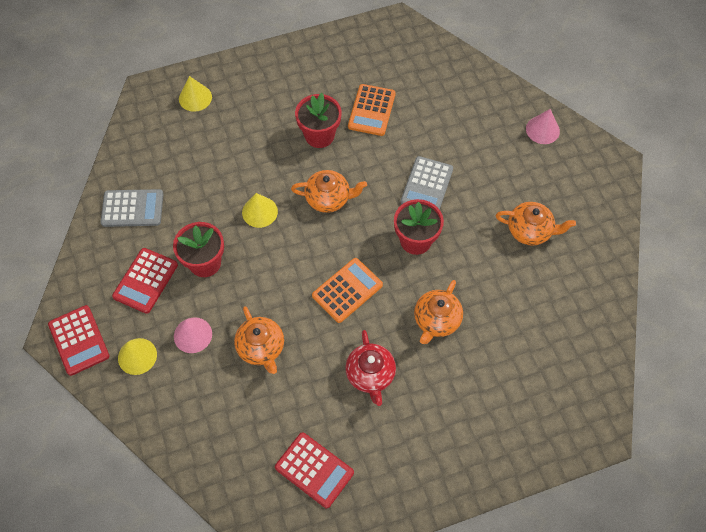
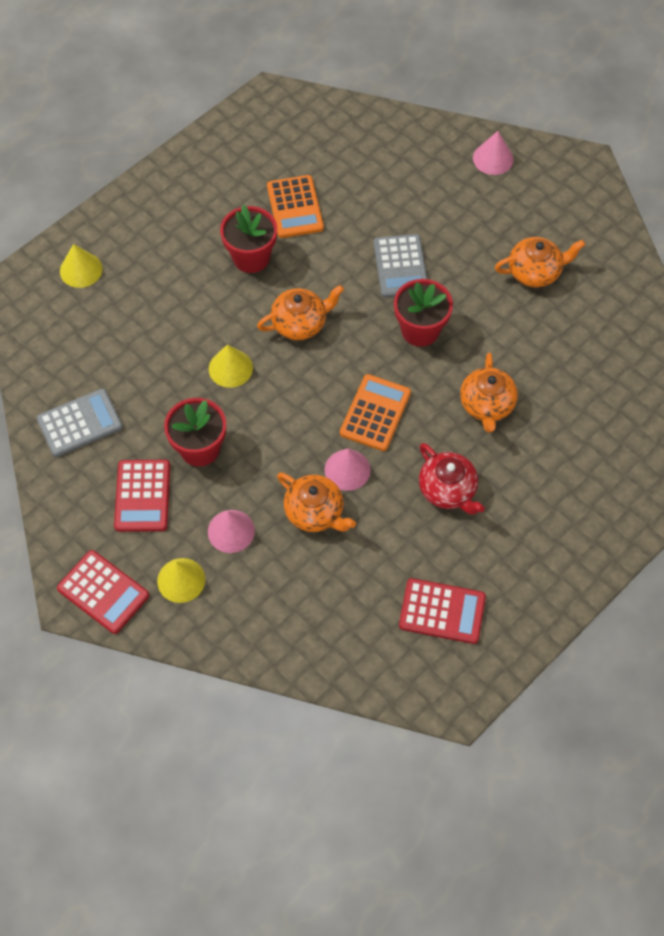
camera: 25 degrees left, 0 degrees up
(303, 325) = (347, 470): none -> pink cone

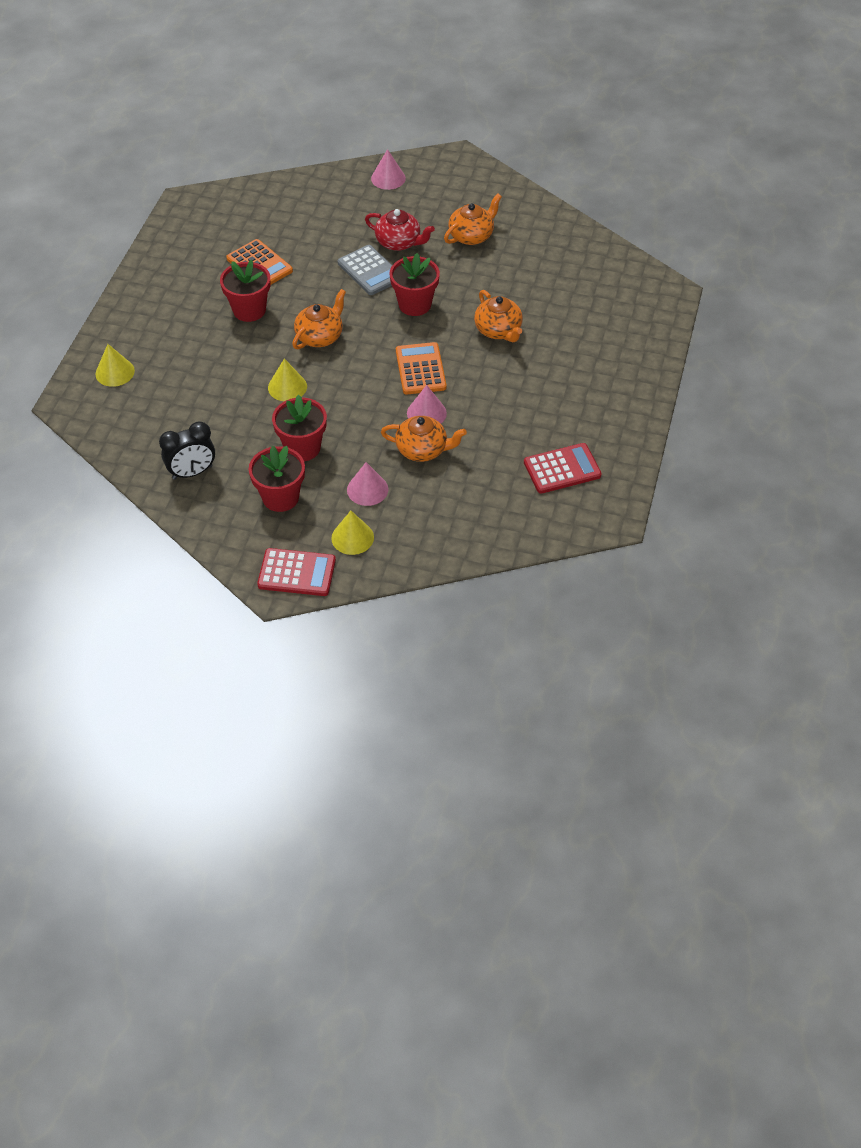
camera: 30 degrees left, 10 degrees down
(80, 423) = (192, 472): grey calculator -> black clock
(143, 496) = (280, 497): red calculator -> red flower pot
(448, 490) = (510, 394): red teapot -> red teapot (399, 242)

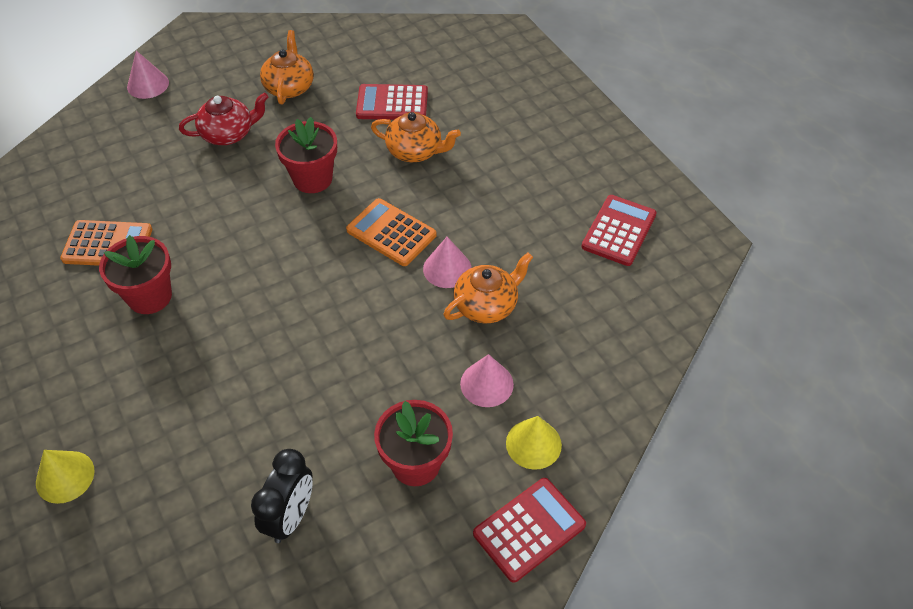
camera: 45 degrees left, 0 degrees up
(287, 387) = (284, 344): yellow cone -> none
(302, 448) = (374, 394): red flower pot -> none
(320, 336) = (257, 270): orange teapot -> none
(370, 271) = (232, 176): grey calculator -> none
(523, 289) = (392, 103): none -> red calculator

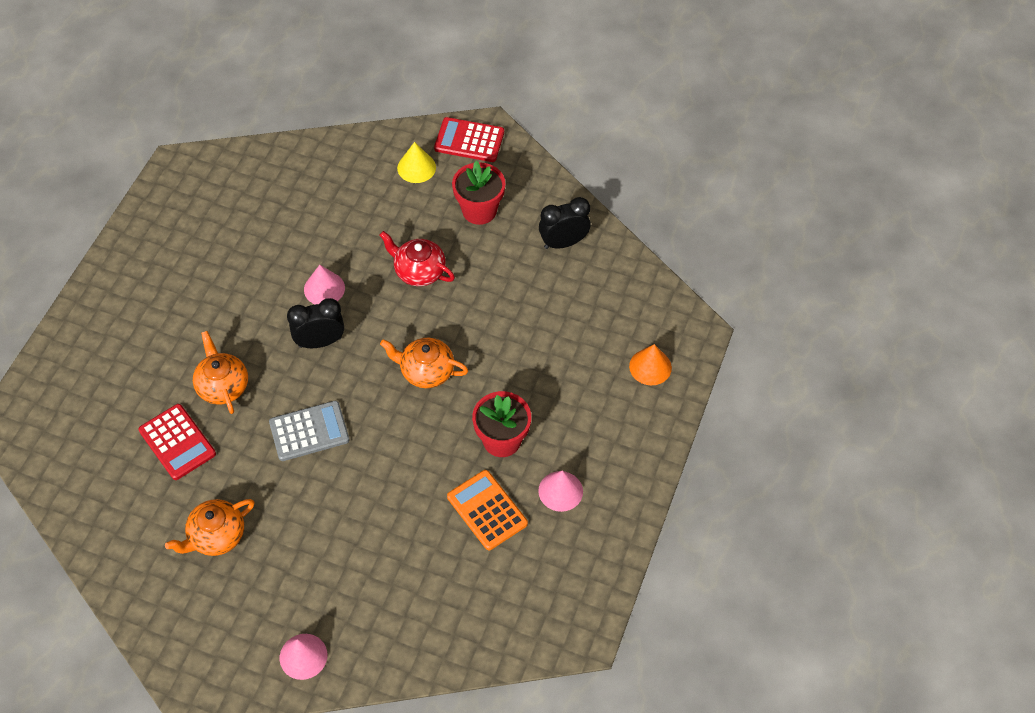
camera: 130 degrees left, 5 degrees up
(65, 476) = (650, 367): yellow cone -> orange cone
(228, 134) = (310, 532): red teapot -> red teapot (419, 271)
(312, 179) = (309, 431): red flower pot -> grey calculator
(391, 233) = (320, 342): orange calculator -> black clock
(486, 384) = (396, 212): pink cone -> pink cone (560, 491)
(487, 305) = (336, 248): orange teapot -> orange teapot (426, 371)
(618, 231) = (207, 217): red calculator -> none

